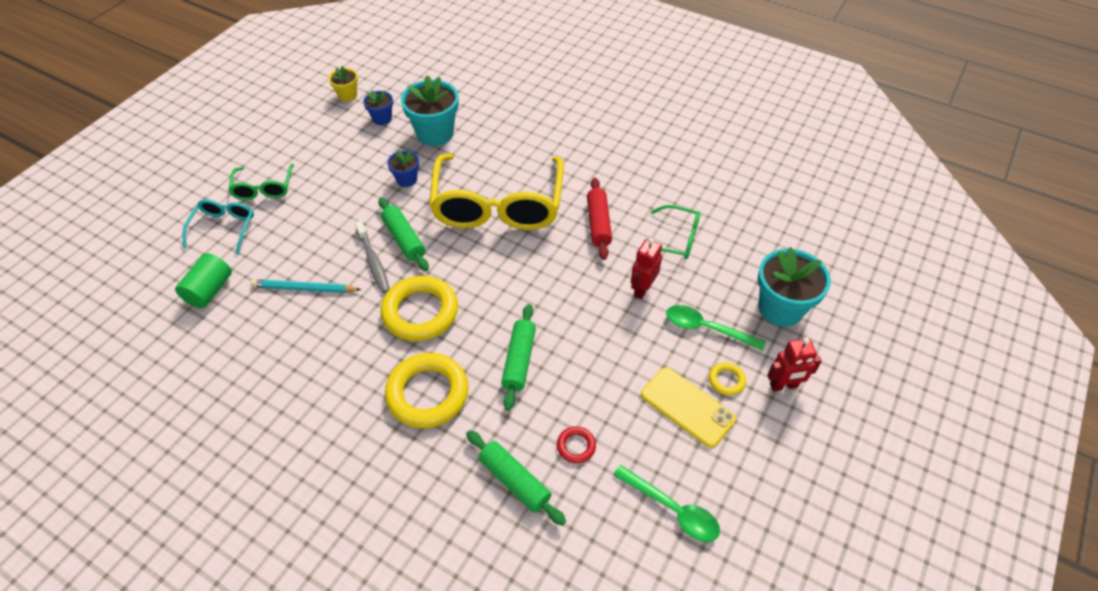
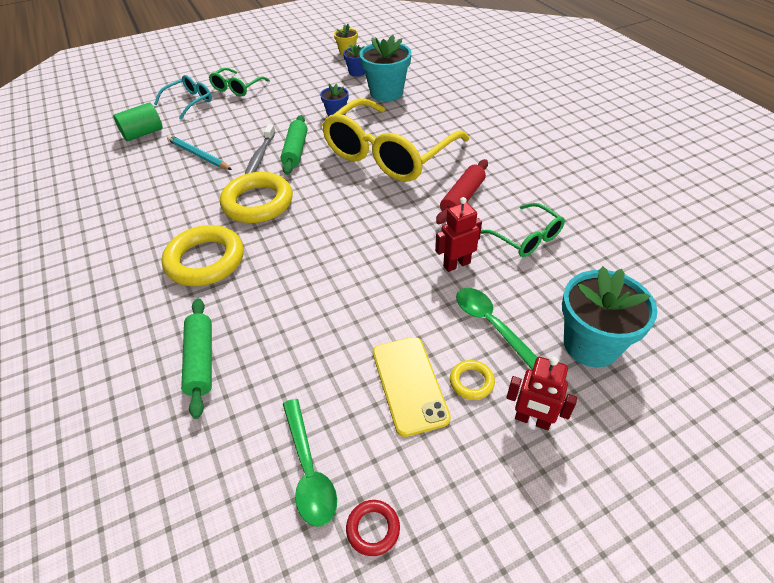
camera: 35 degrees right, 5 degrees down
(519, 360) = (296, 270): green rolling pin -> none
(576, 446) = (276, 362): red ring -> red ring (373, 529)

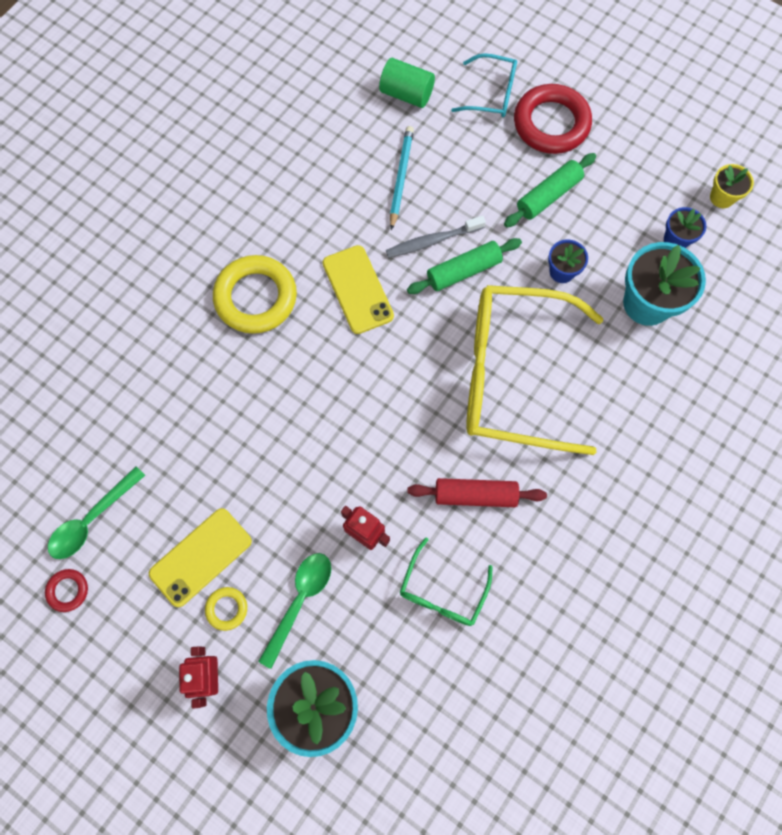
camera: 60 degrees right, 25 degrees up
(201, 361) = (149, 374): green rolling pin -> green rolling pin (548, 196)
(237, 88) = (551, 123): green glasses -> red ring
(258, 203) = (357, 289): yellow ring -> yellow phone

